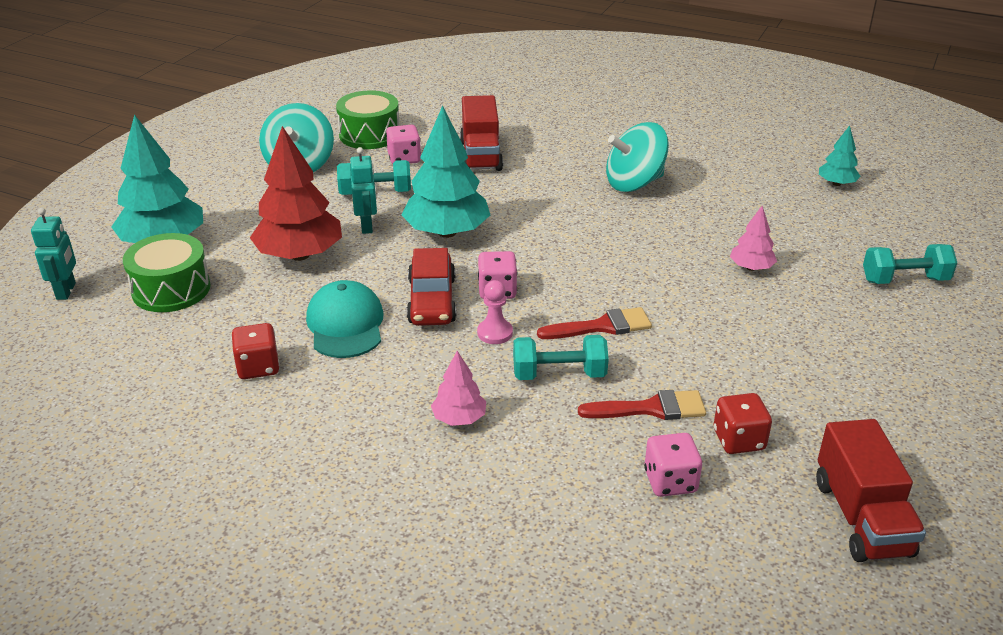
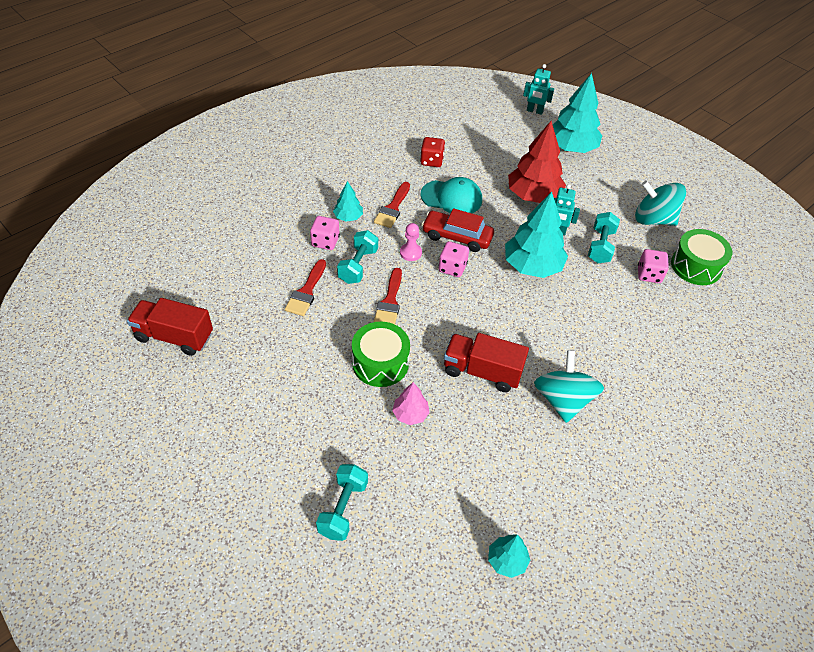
camera: 110 degrees right, 15 degrees up
(171, 289) = (519, 144): green drum -> green drum (380, 363)
(407, 377) = (392, 208): none -> red brush
(459, 418) = (348, 217): pink tree -> turquoise tree
(481, 155) = (642, 320): red truck -> red truck (482, 371)
(670, 481) = (252, 275): pink dice -> pink dice (325, 241)
(739, 440) = (258, 316): red dice -> none

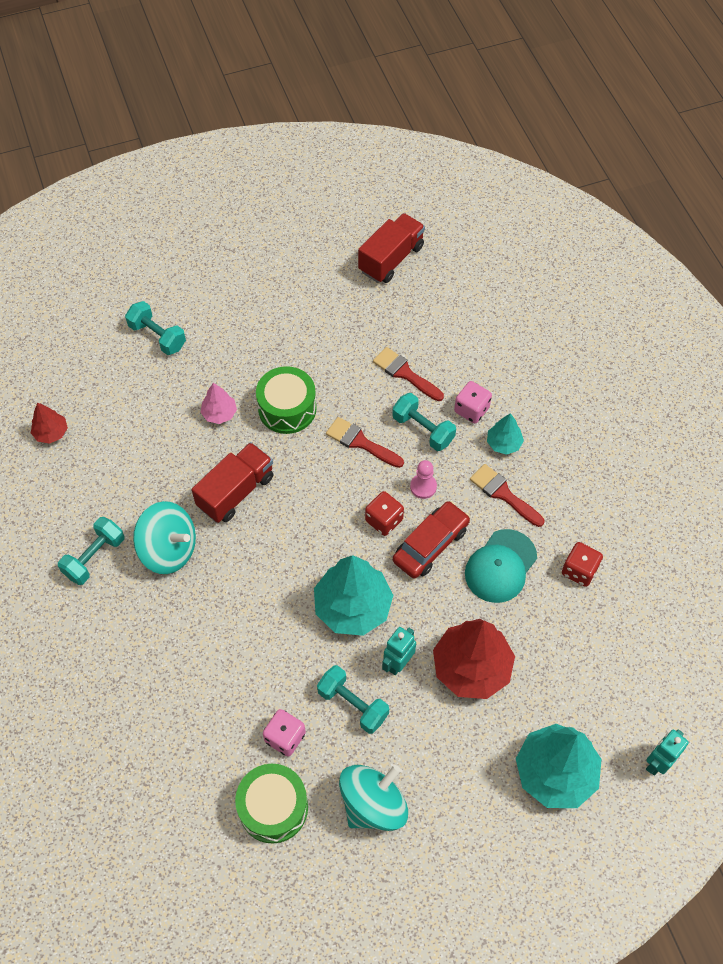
camera: 115 degrees right, 10 degrees up
(452, 268) = (384, 520): pink dice -> red dice
(507, 560) = (51, 433): turquoise tree -> red tree
(606, 455) = (94, 557): none -> turquoise dumbbell

